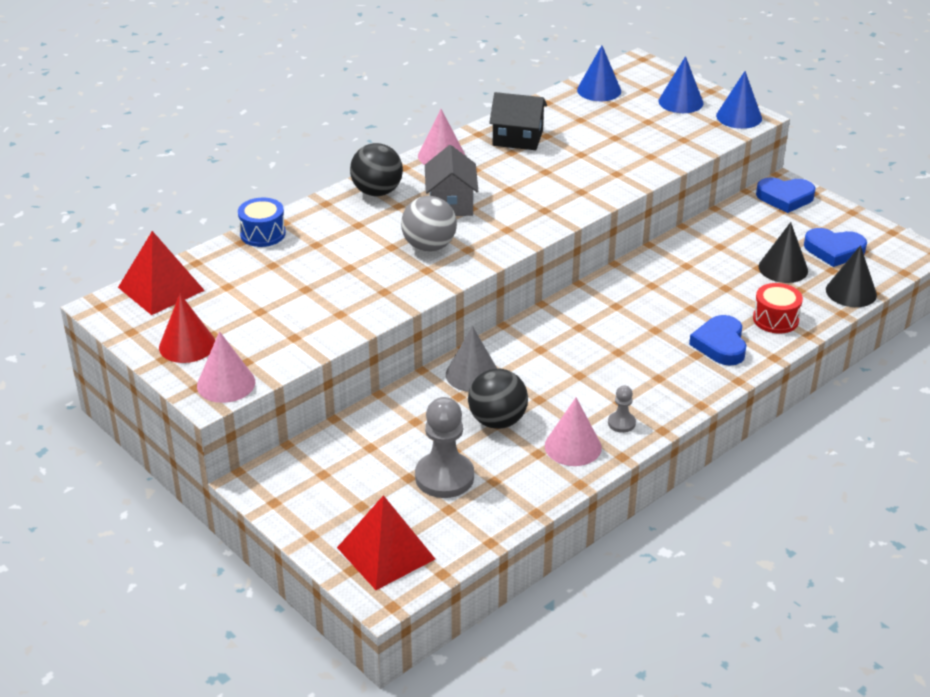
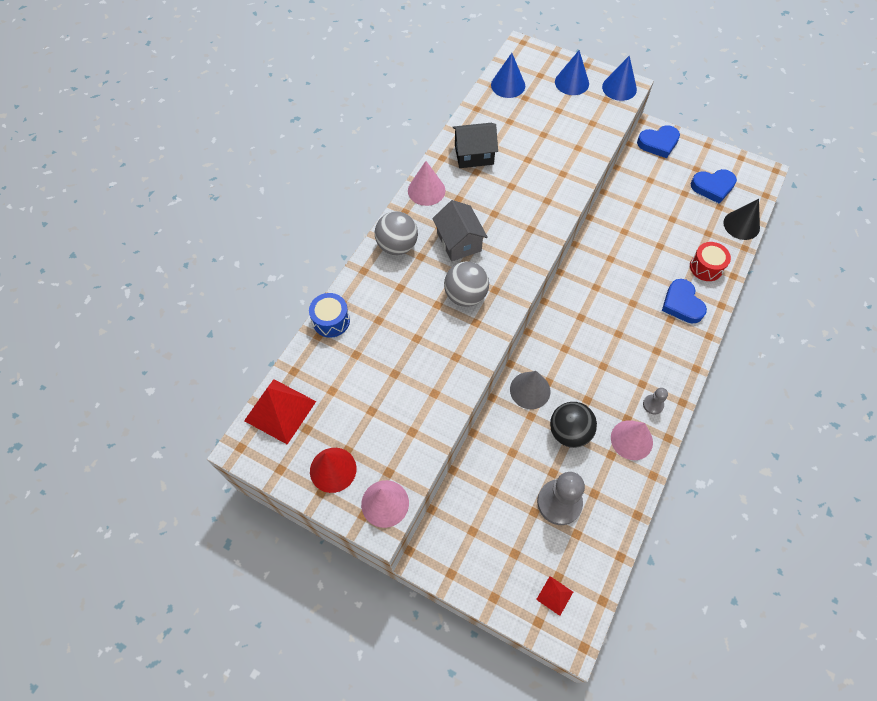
camera: 20 degrees left, 25 degrees up
(377, 192) = (397, 246): black ball -> grey ball
(386, 553) = (554, 595): red pyramid -> red pyramid, size x0.51
(783, 268) = (688, 215): black cone -> none

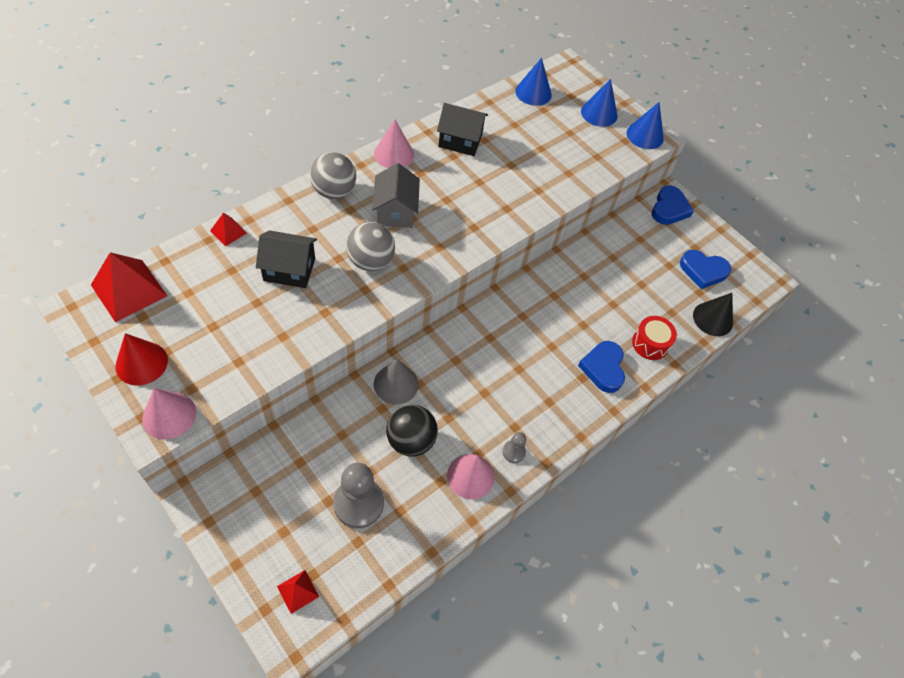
camera: 15 degrees right, 5 degrees down
(331, 321) = (228, 231): blue drum -> red pyramid
(403, 332) = (289, 270): none -> black house
(658, 143) = (669, 209): blue heart -> blue heart turned 75 degrees counterclockwise

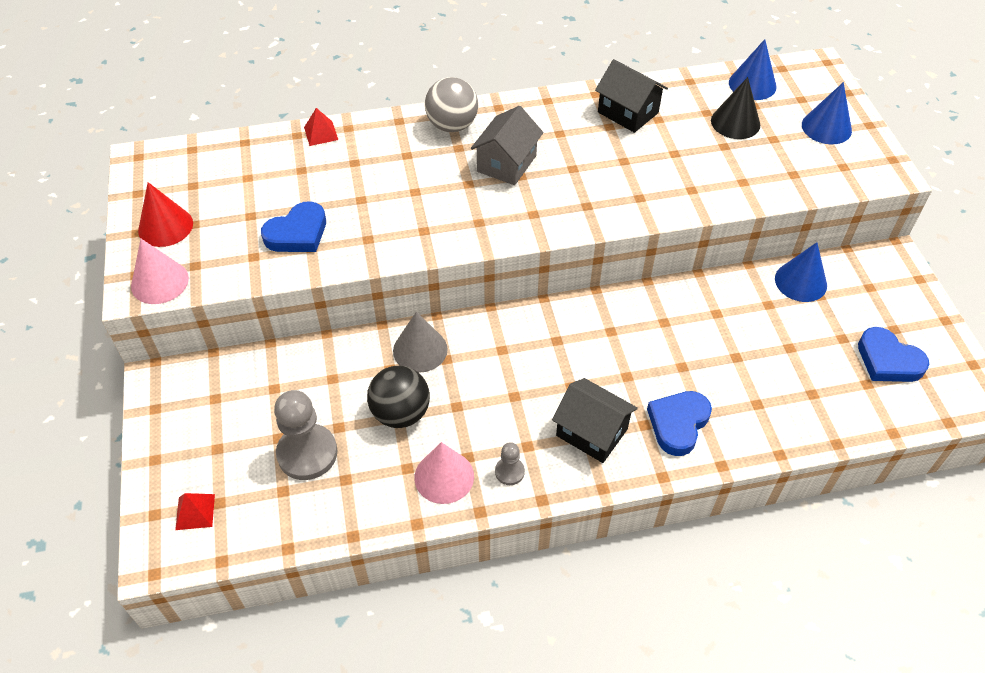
camera: 35 degrees right, 5 degrees down
(128, 290) = (195, 158): red pyramid -> none
(289, 270) = (358, 187): black house -> black house (591, 432)
(370, 261) = (447, 205): grey ball -> none
(394, 154) = (541, 106): pink cone -> none
(645, 135) = (875, 168): blue cone -> blue cone (800, 281)
(650, 344) = (759, 419): red drum -> none
(669, 209) = (883, 273): blue heart -> blue heart (297, 233)
(713, 319) = (867, 421): black cone -> black cone (735, 122)

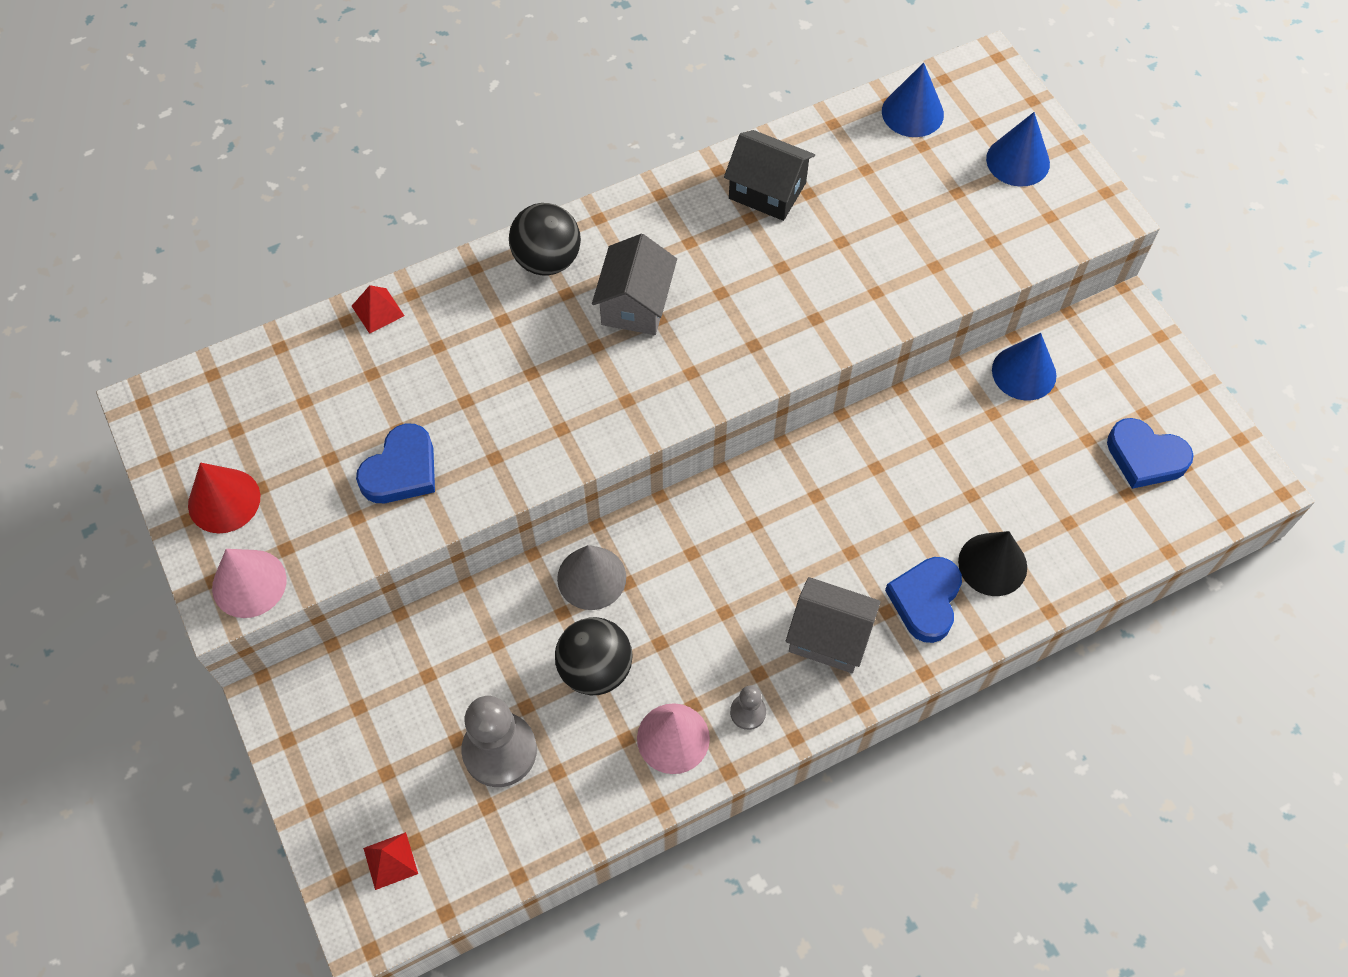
camera: 15 degrees left, 10 degrees up
(452, 125) = (547, 260): grey ball -> black ball
(591, 432) = (829, 637): black house -> grey house
(735, 122) = (905, 177): black cone -> black cone (992, 564)

